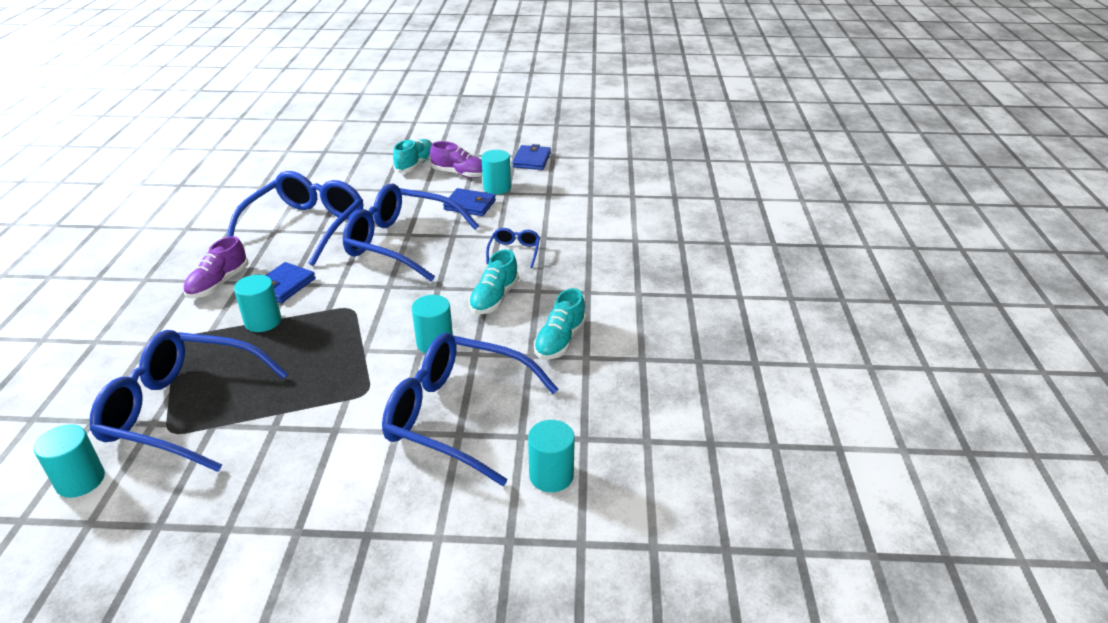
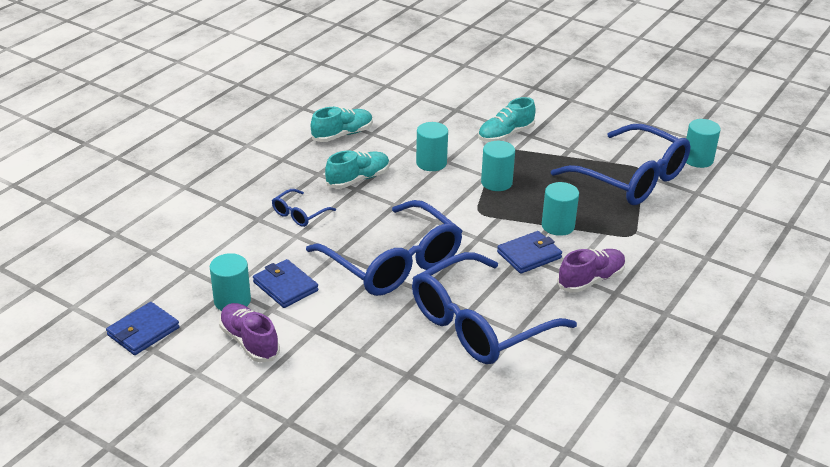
camera: 150 degrees left, 0 degrees up
(415, 165) = (288, 385): turquoise shoe -> turquoise shoe (505, 135)
(459, 416) = (449, 117): blue glasses -> none
(551, 475) = (420, 78): turquoise cylinder -> turquoise cylinder (496, 182)

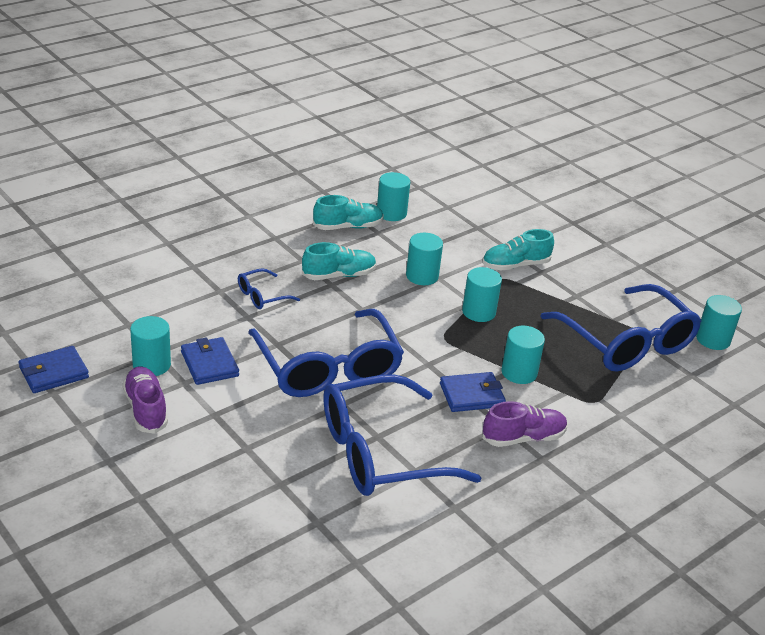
camera: 15 degrees right, 0 degrees up
(374, 114) = (391, 213): none -> turquoise cylinder

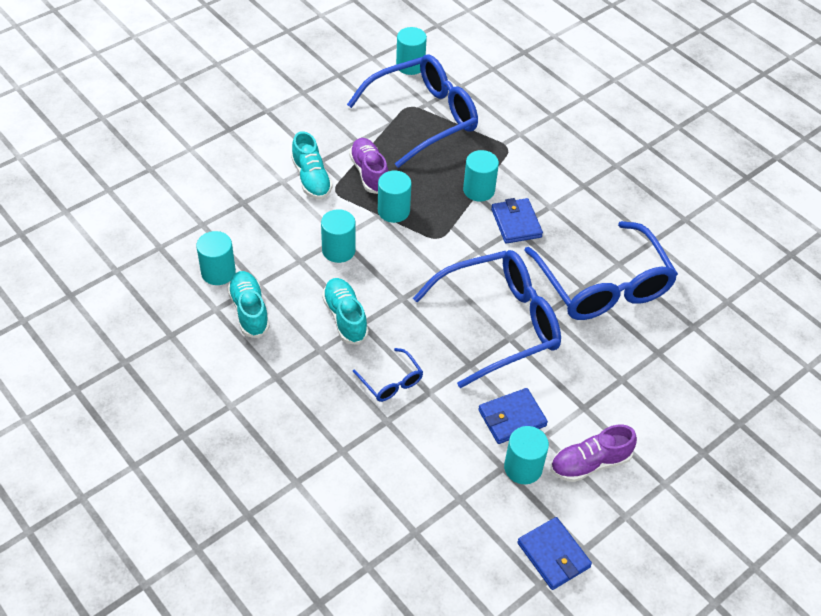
camera: 90 degrees left, 15 degrees up
(523, 438) = (562, 194): purple shoe -> purple shoe (369, 173)

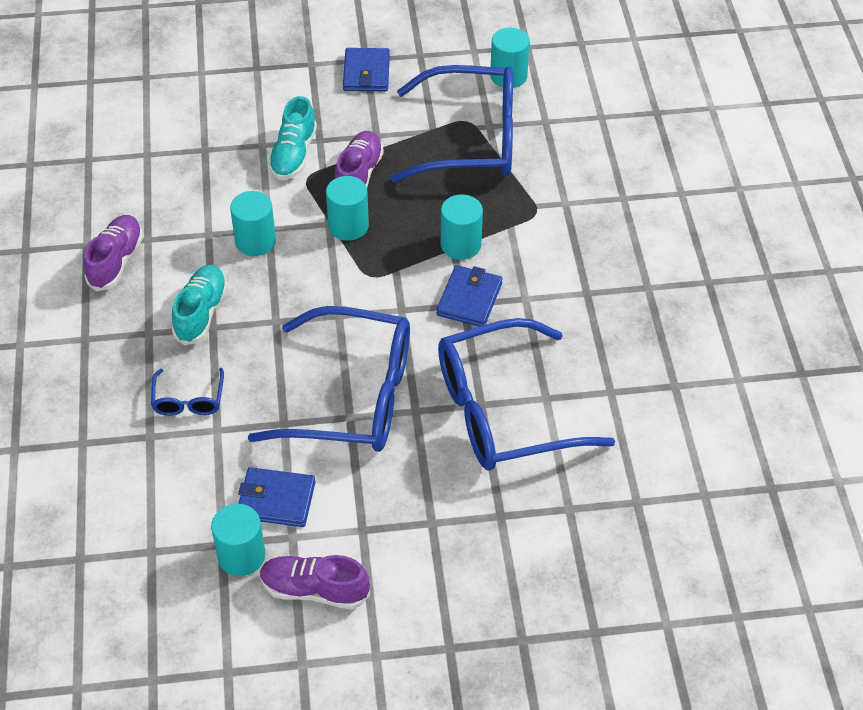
camera: 35 degrees right, 0 degrees up
(218, 272) = (120, 209): turquoise cylinder -> none
(249, 311) = (116, 261): turquoise shoe -> purple shoe
(553, 555) = (192, 659): blue wallet -> blue wallet (366, 73)
(602, 284) = (505, 411): blue glasses -> blue glasses turned 60 degrees clockwise

